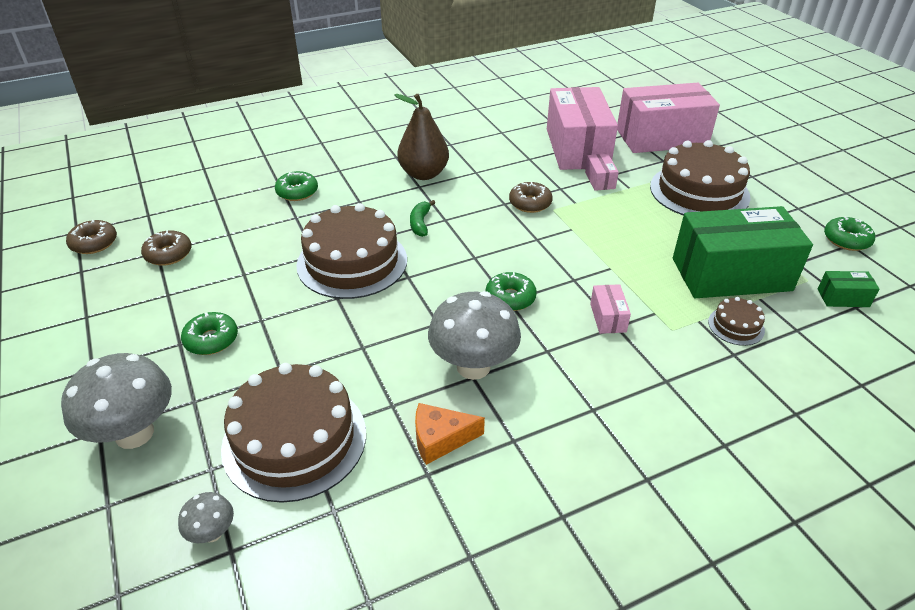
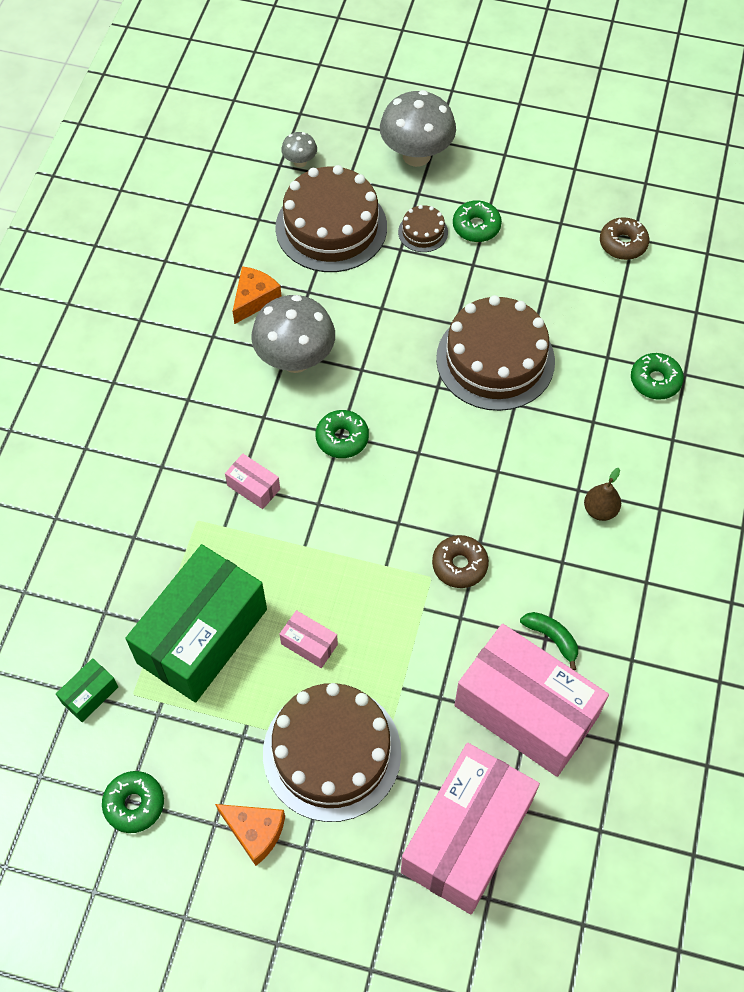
camera: 130 degrees right, 20 degrees up
(94, 243) = (685, 203): brown donut -> none
(420, 223) = (509, 446): green banana -> green banana (552, 638)
(423, 174) = (600, 510): brown pear -> brown pear, size x0.53
(600, 180) = (441, 671): pink box -> pink box (309, 644)
(736, 326) = (153, 570): brown cake -> brown cake (423, 232)
(776, 194) = (255, 832): none -> orange cheese

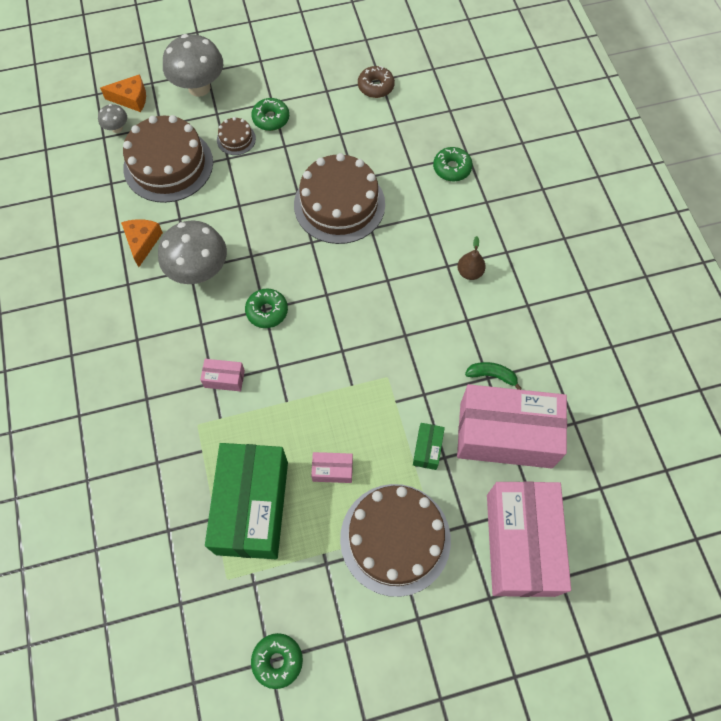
camera: 30 degrees left, 5 degrees up
(90, 695) = (194, 598): green box -> green box (427, 449)
(255, 832) = (376, 628): orange cheese -> orange cheese (131, 99)
(459, 565) = (401, 358): brown donut -> none

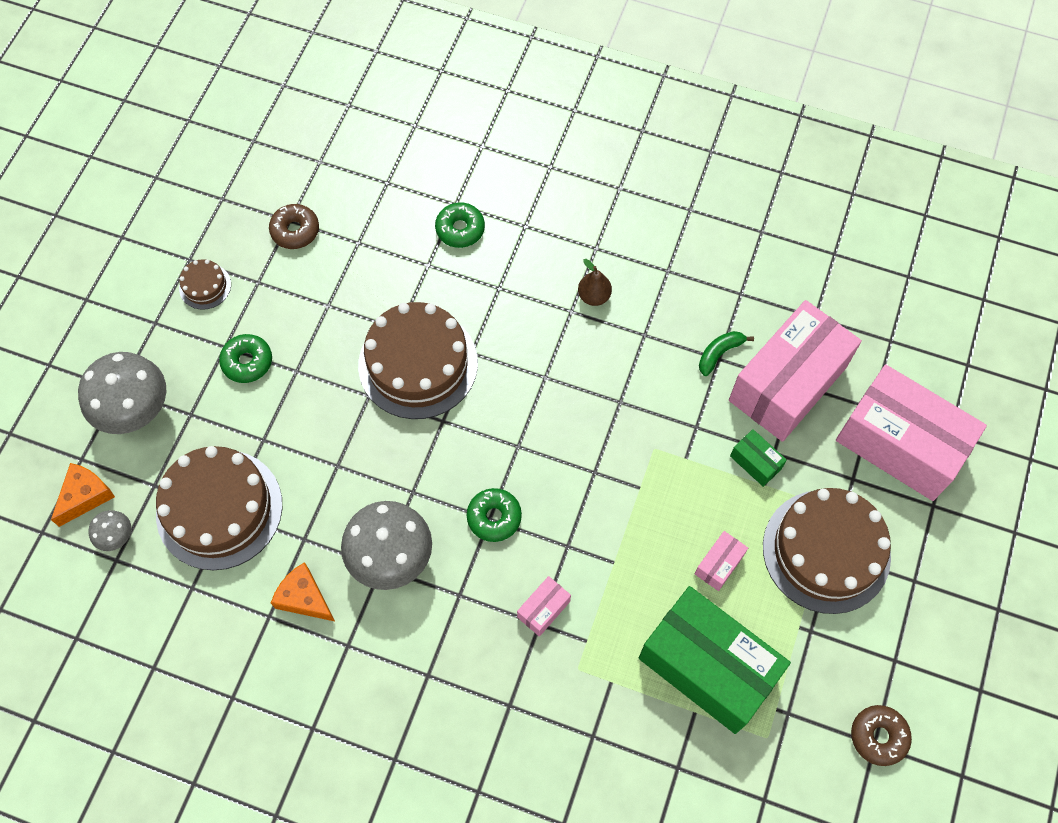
camera: 55 degrees left, 0 degrees up
(236, 139) = (244, 415): brown cake -> brown cake (205, 286)
(277, 660) = (878, 736): green donut -> brown donut

